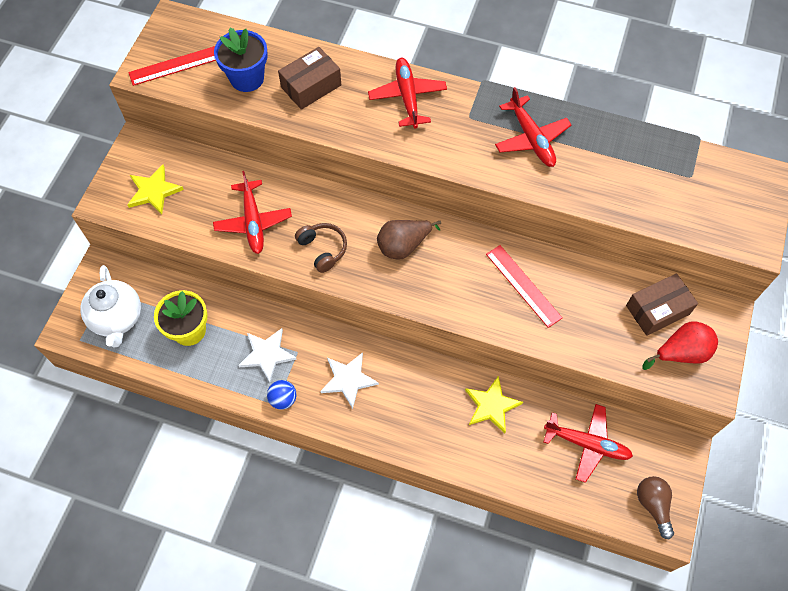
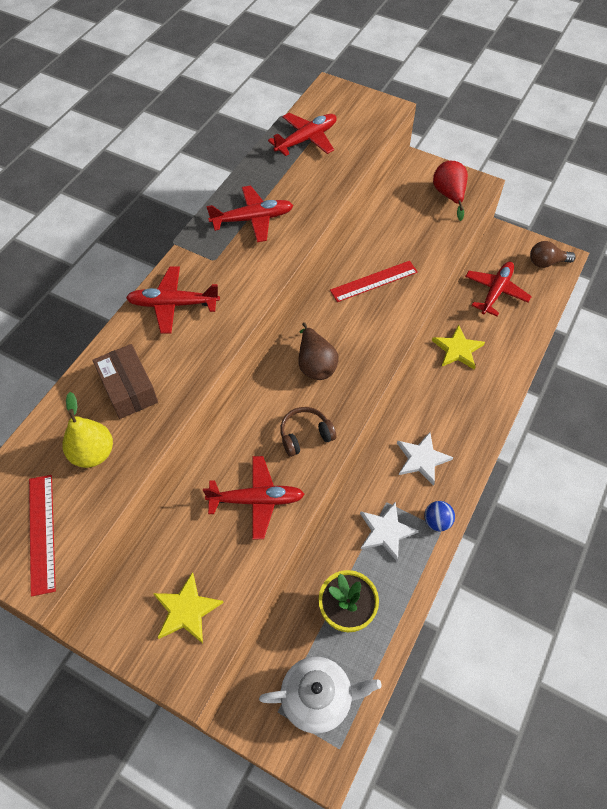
camera: 80 degrees left, 5 degrees down
(247, 78) = (93, 453): blue flower pot -> yellow pear
(657, 310) = (409, 200): brown box -> none
(667, 167) = (306, 140): none -> red plane

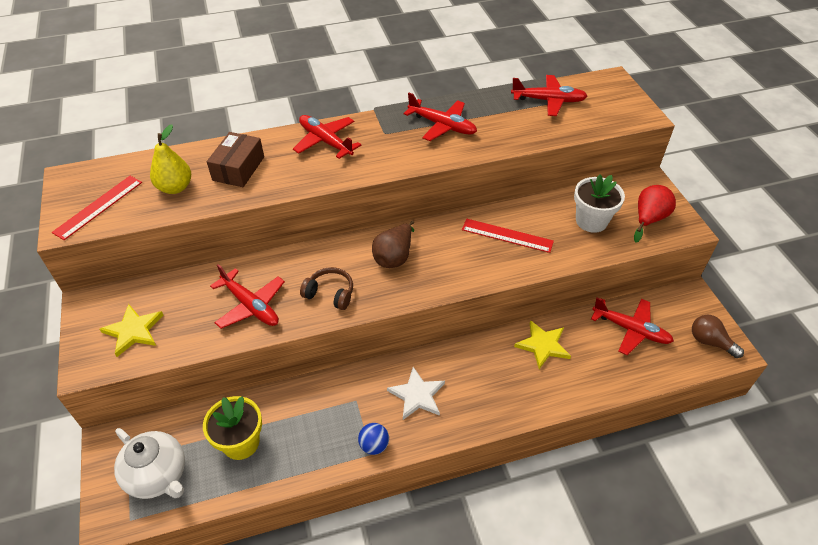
camera: 45 degrees right, 10 degrees down
(386, 532) = (330, 418): white star -> none
(415, 225) = (591, 221): none -> white flower pot
(495, 292) = (630, 329): red plane -> red plane turned 45 degrees clockwise

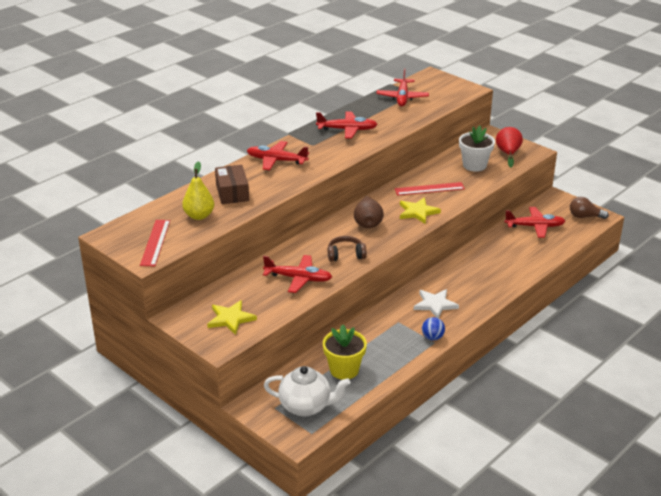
camera: 30 degrees left, 15 degrees down
(543, 345) = (489, 252): yellow star -> yellow star (418, 212)
(548, 101) = (402, 97): red plane -> red plane turned 120 degrees clockwise

